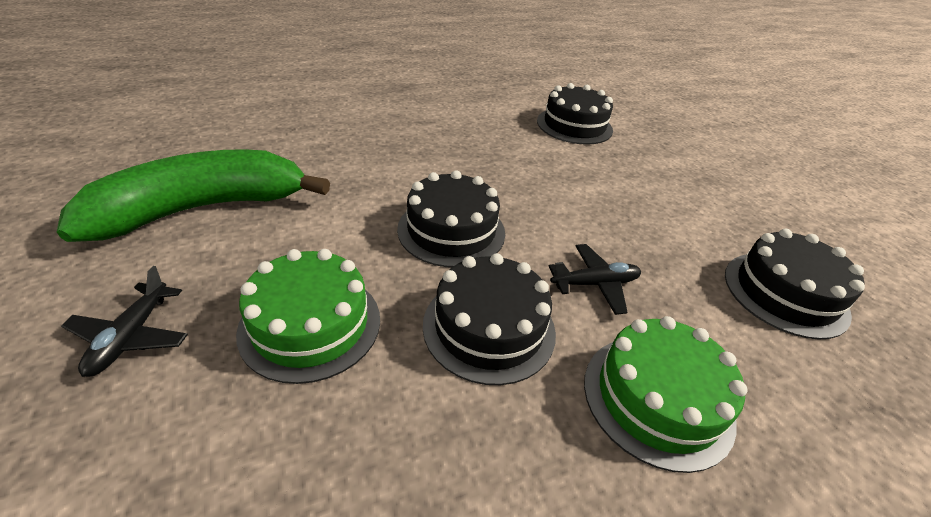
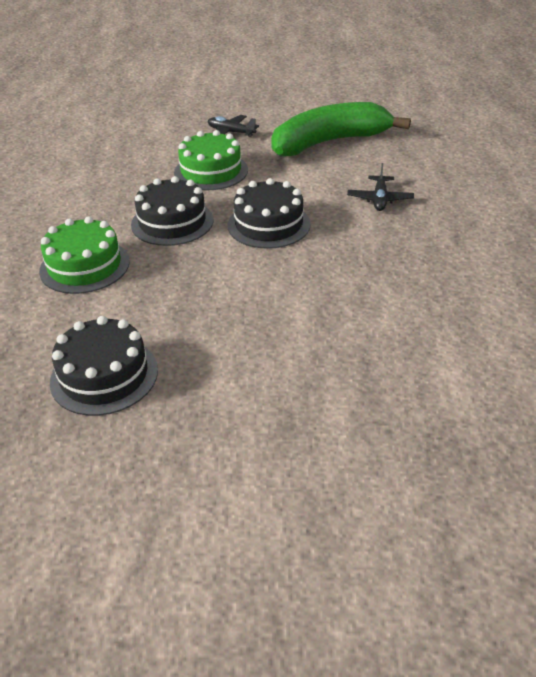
camera: 115 degrees right, 0 degrees up
(203, 209) = (329, 142): green banana -> green banana turned 105 degrees counterclockwise
(574, 125) = (446, 351): black cake -> none
(595, 284) = (179, 273): black plane -> black plane (379, 199)

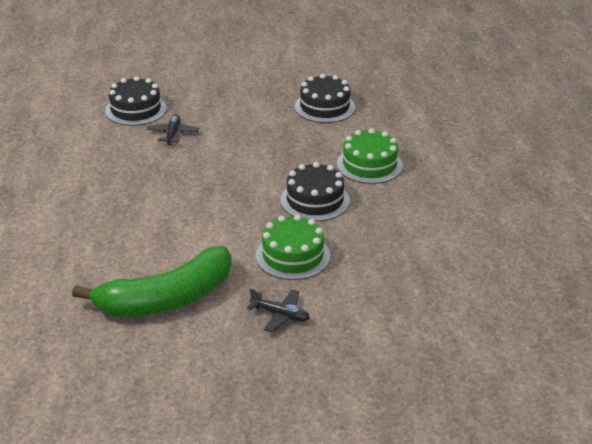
camera: 175 degrees right, 5 degrees down
(269, 224) = (233, 199): black cake -> black cake (136, 109)
(379, 199) = (133, 225): black plane -> black plane (173, 134)

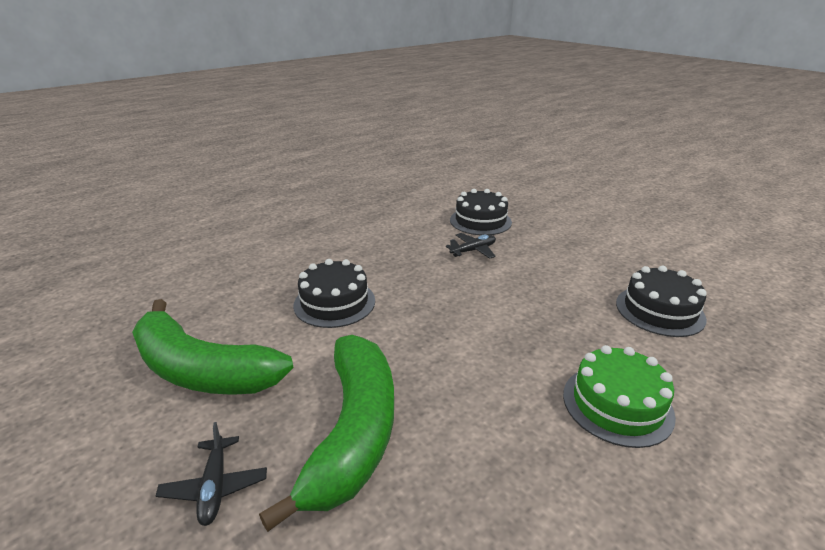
camera: 55 degrees right, 5 degrees down
(293, 256) = (353, 431): green cake -> green banana
(315, 200) = (484, 393): black cake -> black cake (334, 303)

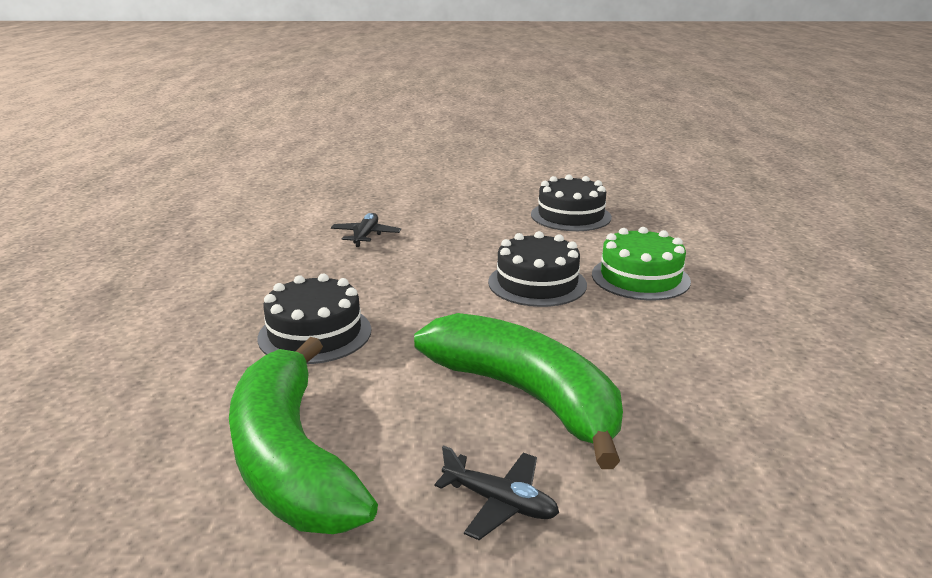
camera: 50 degrees left, 5 degrees down
(202, 370) = (291, 459): green banana -> green banana turned 90 degrees clockwise
(480, 221) = (325, 211): black cake -> black cake (537, 283)

